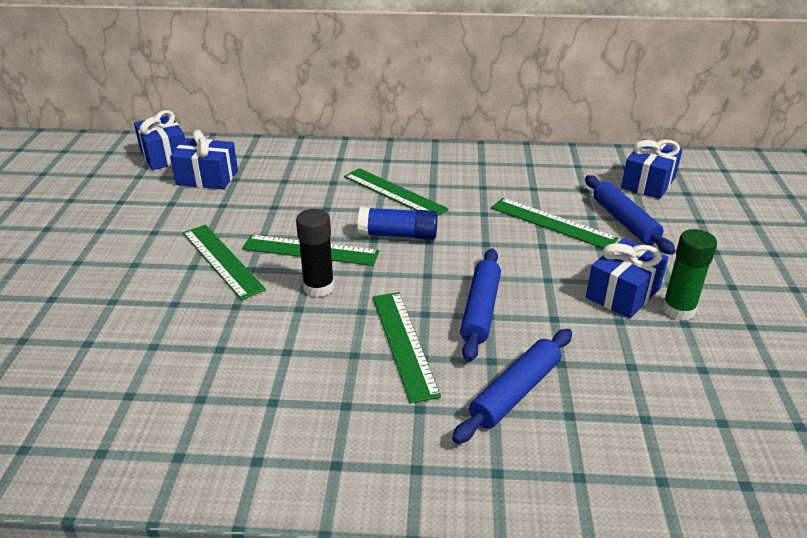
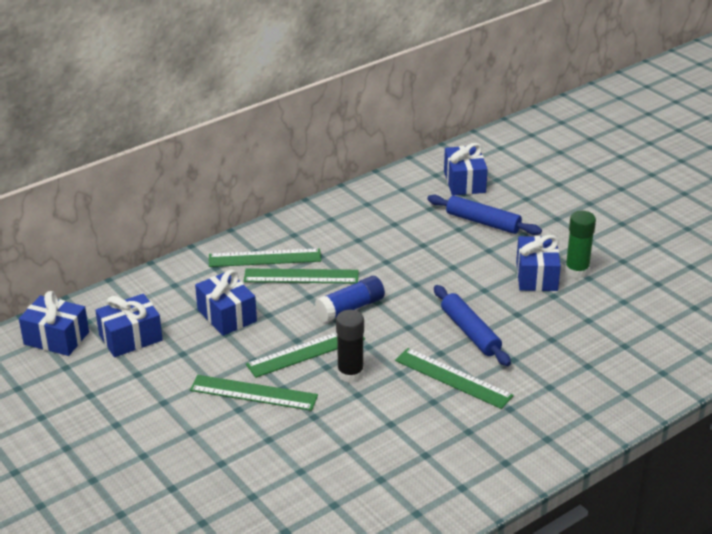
camera: 40 degrees left, 0 degrees up
(294, 194) = (227, 315): none -> blue gift
(515, 392) = (547, 369): blue rolling pin -> none
(552, 223) = (440, 246): green ruler -> green ruler (264, 258)

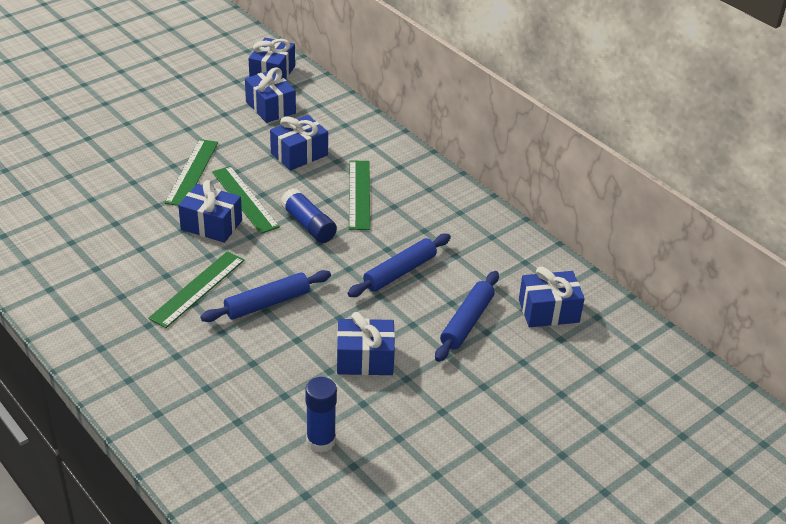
camera: 85 degrees right, 5 degrees up
(264, 258) = (388, 172): green ruler -> none
(350, 373) = (211, 225): black glue stick -> blue gift
(419, 255) = (400, 272): none -> blue rolling pin
(577, 271) = (376, 394): green glue stick -> none
(636, 299) = (321, 441): none -> blue glue stick

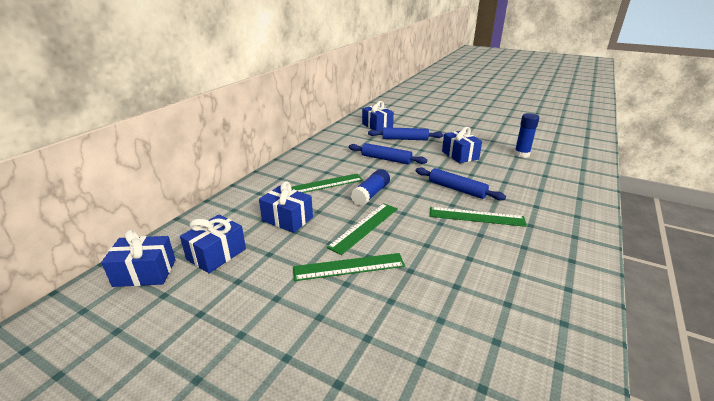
camera: 110 degrees left, 10 degrees down
(211, 225) = (408, 232): blue gift -> none

